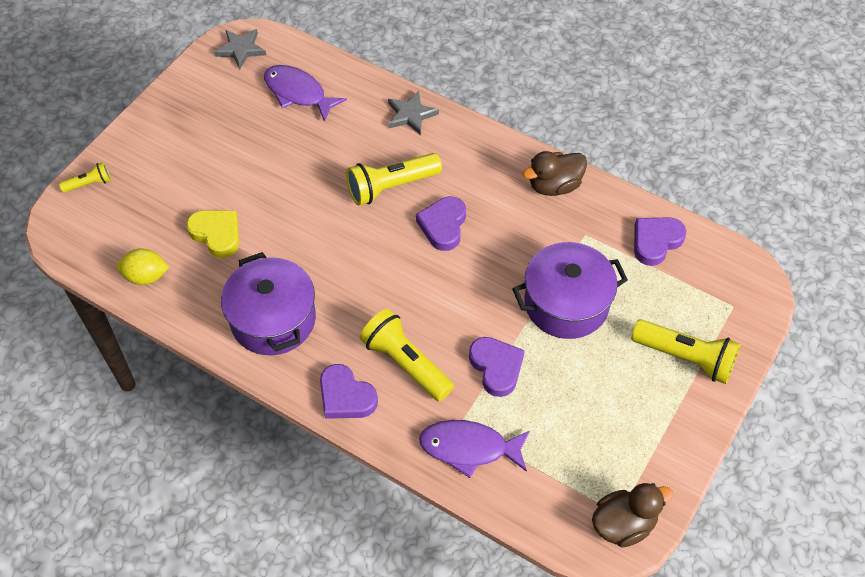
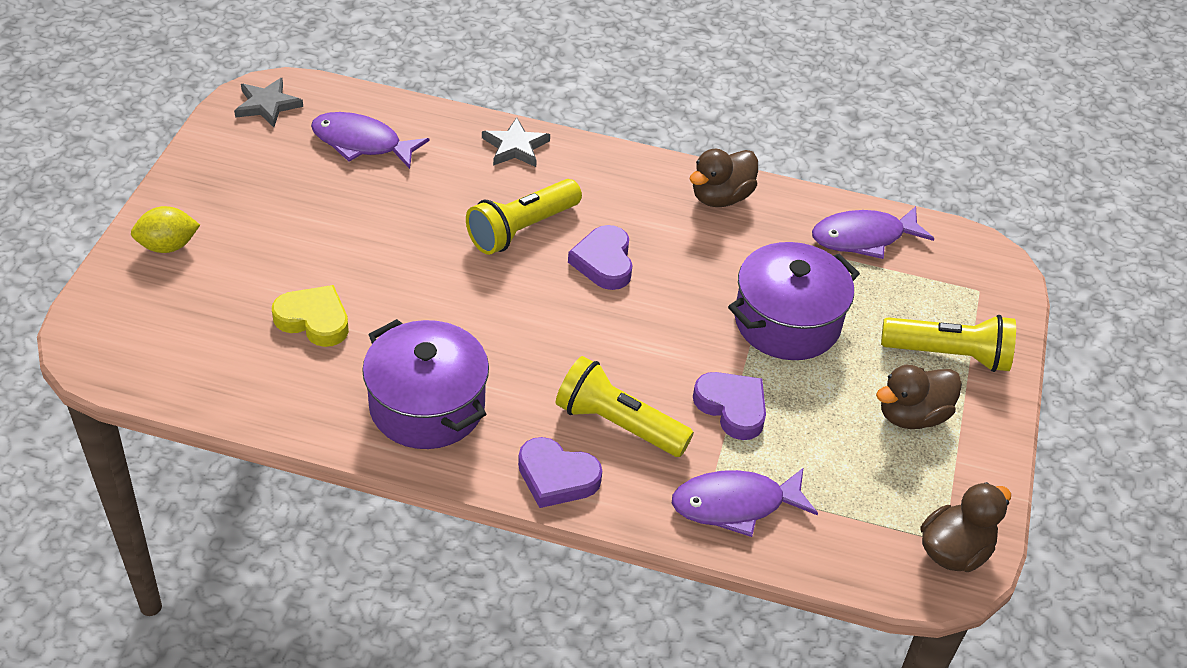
camera: 20 degrees left, 10 degrees down
(89, 184) = (114, 289): yellow flashlight -> none
(146, 276) = (234, 386): yellow lemon -> yellow lemon (168, 246)
(635, 403) = (912, 415): none -> brown duck
(655, 242) = (863, 238): purple heart -> purple fish

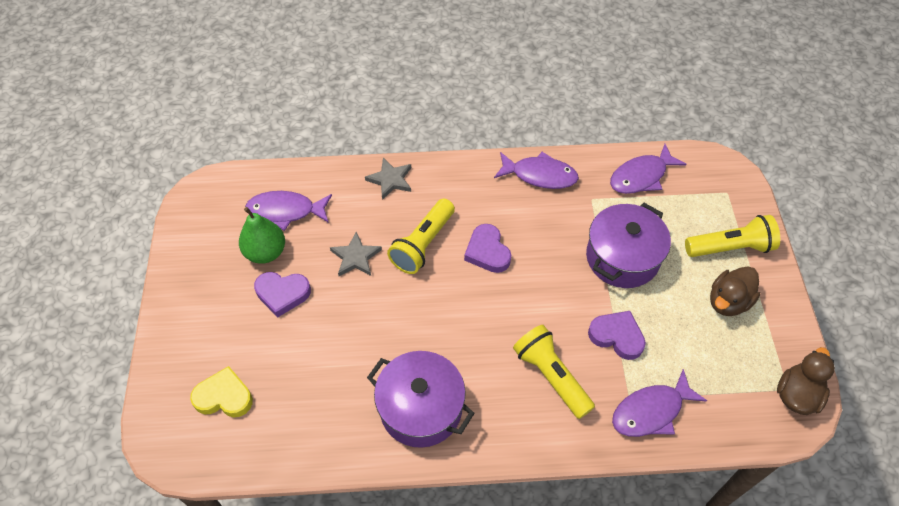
camera: 15 degrees left, 10 degrees up
(168, 246) = (185, 342): yellow lemon -> none
(267, 105) = (206, 201): grey star -> grey star (355, 257)
(314, 180) = (266, 252): none -> green pear
(314, 320) = (314, 367): yellow heart -> yellow heart (224, 396)
(556, 477) = (530, 433): purple heart -> purple heart (282, 294)
(618, 424) = (551, 376): yellow flashlight -> yellow flashlight turned 45 degrees clockwise
(721, 197) = (540, 175): brown duck -> purple fish

